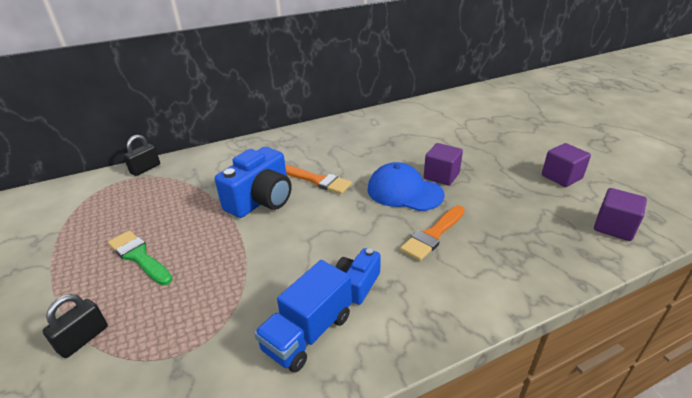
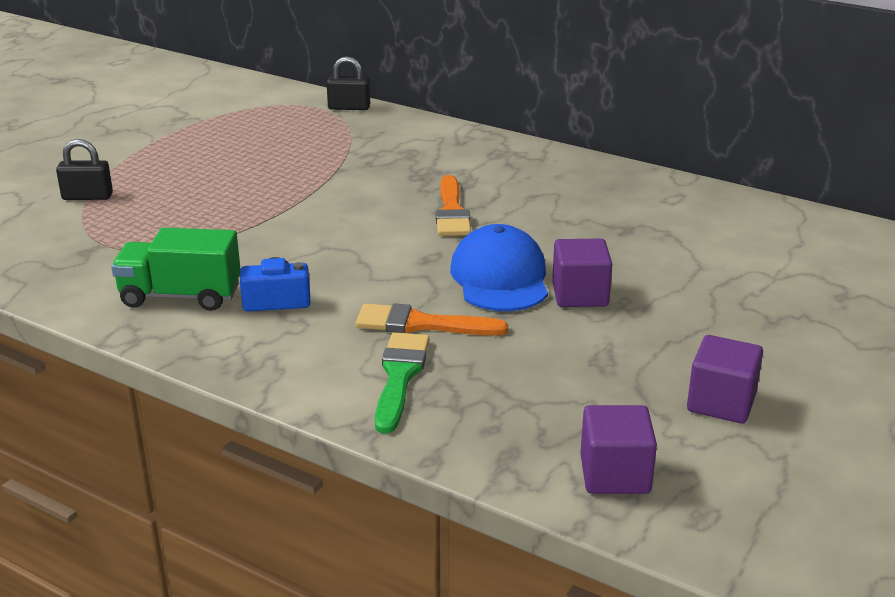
camera: 55 degrees right, 5 degrees down
(139, 256) = (205, 172): green brush -> green brush (399, 377)
(261, 200) = (367, 193): blue camera -> none
(308, 333) = (181, 296): blue truck -> green truck

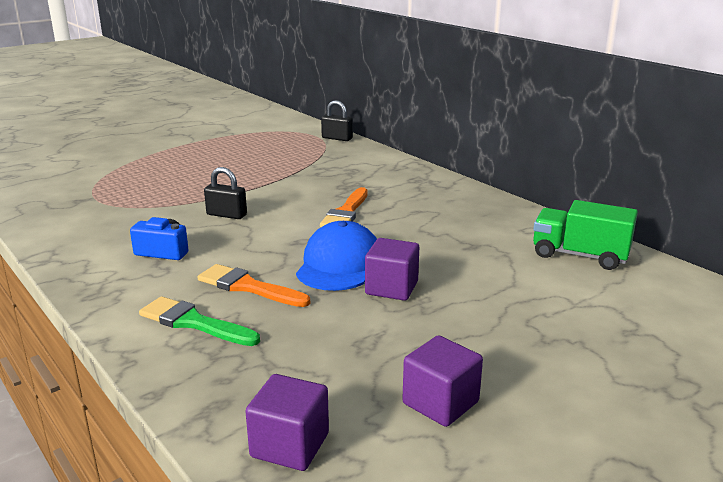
camera: 20 degrees right, 5 degrees down
(87, 196) = (116, 168): black padlock -> black padlock (226, 215)
(181, 296) = (105, 237): green truck -> green truck (579, 255)
(399, 377) = (194, 323): green brush -> green brush turned 90 degrees counterclockwise

